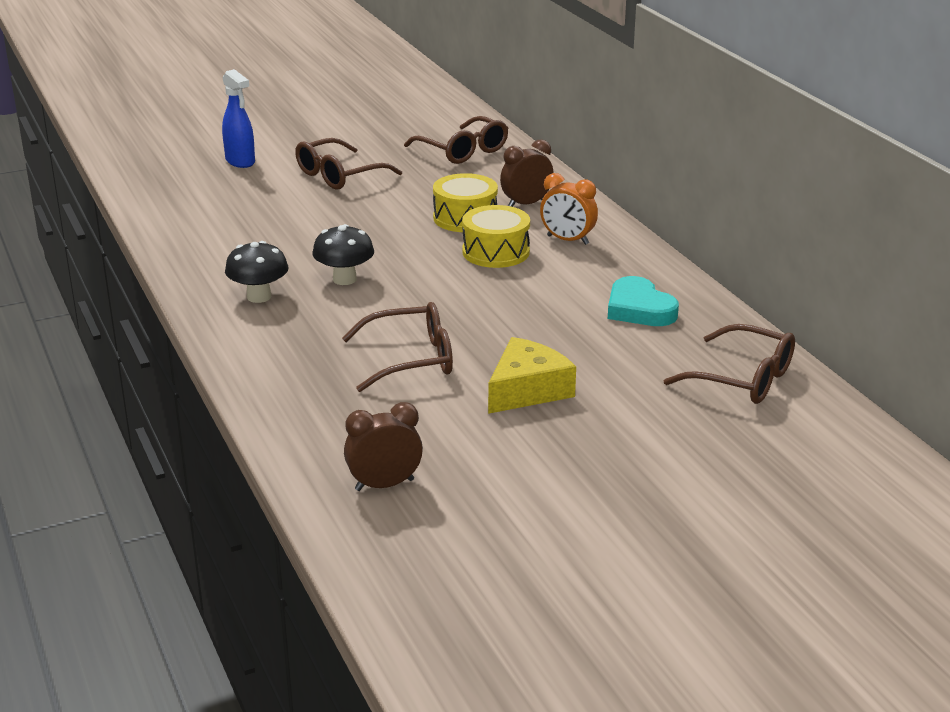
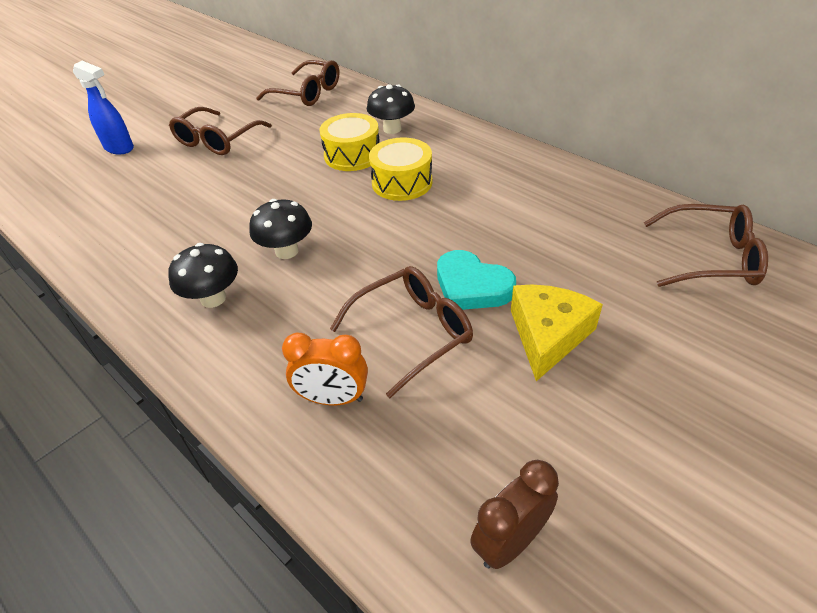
camera: 20 degrees left, 15 degrees up
(526, 204) = (392, 129): brown clock -> black mushroom
(567, 240) = (451, 154): orange clock -> orange clock (333, 398)
(639, 309) = (563, 208): turquoise heart -> turquoise heart (472, 286)

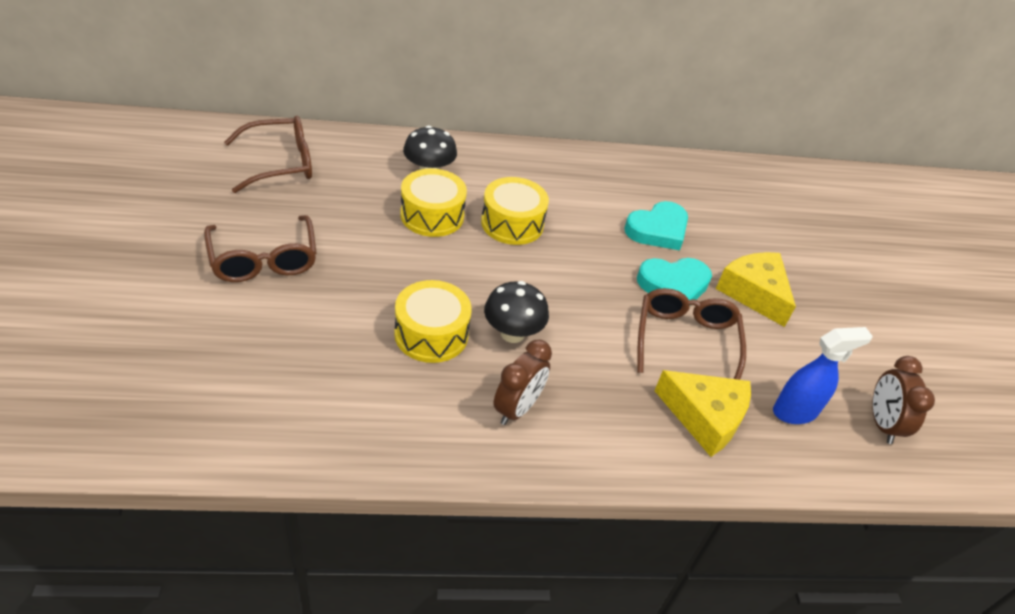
camera: 55 degrees left, 0 degrees up
(119, 148) = (148, 324): blue spray bottle -> blue spray bottle (795, 412)
(213, 298) = (517, 408): black mushroom -> brown clock
(237, 224) = (431, 334): none -> yellow drum
(333, 398) = (705, 417): orange clock -> yellow cheese
(525, 239) = (658, 230): none -> turquoise heart
(710, 258) = (764, 191): brown glasses -> none

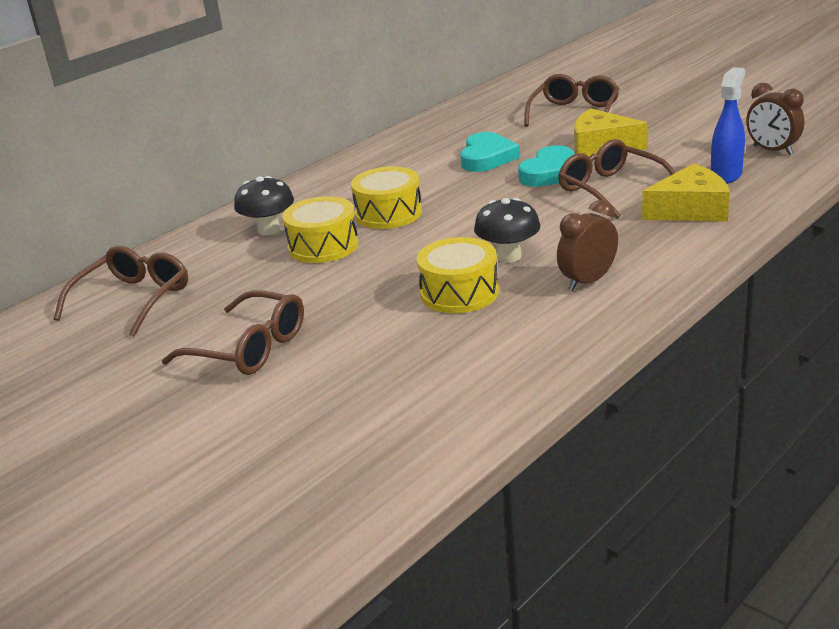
camera: 35 degrees left, 15 degrees down
(517, 408) = (588, 281): brown clock -> brown clock turned 120 degrees counterclockwise
(795, 242) = (574, 113): none -> brown glasses

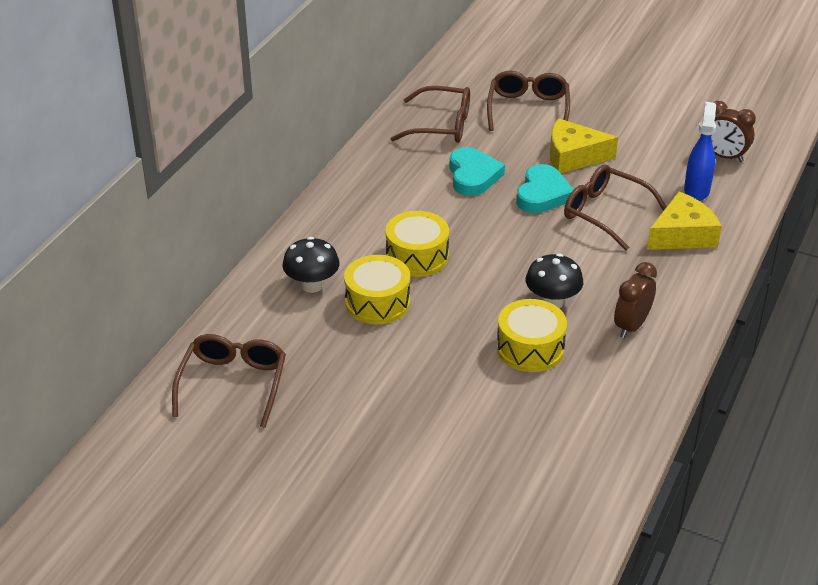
camera: 20 degrees left, 10 degrees up
(249, 348) = (380, 429): brown glasses -> brown glasses (441, 125)

